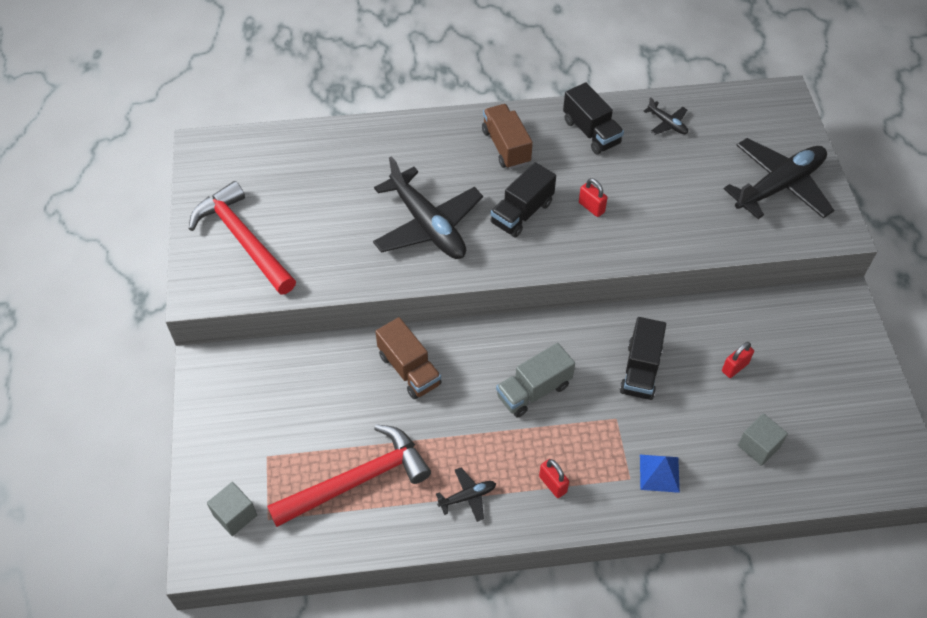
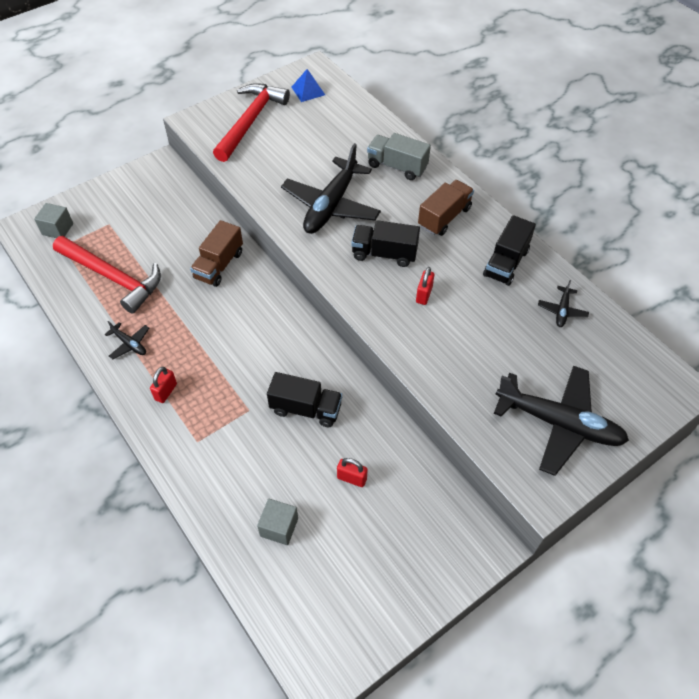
camera: 60 degrees right, 0 degrees up
(534, 391) = (243, 345): grey truck -> grey truck (397, 166)
(640, 370) = (306, 409): black truck -> black truck turned 150 degrees counterclockwise
(659, 473) = (212, 460): blue pyramid -> blue pyramid (308, 90)

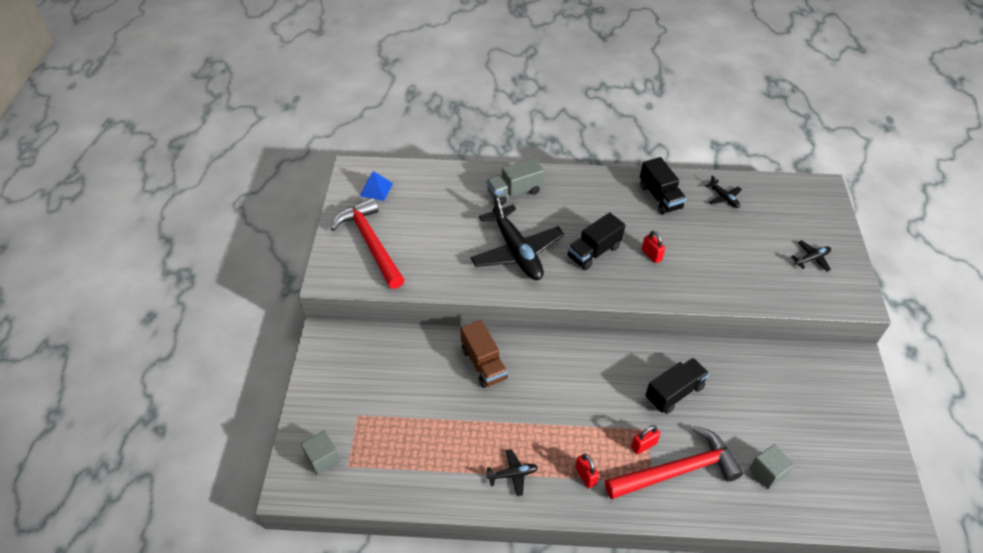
camera: 50 degrees left, 5 degrees down
(113, 277) = (425, 446): red hammer -> red hammer (677, 471)
(352, 478) = (755, 402): red padlock -> red padlock (643, 445)
(444, 217) = (589, 199): brown truck -> none
(559, 424) = (812, 259): black plane -> black plane, size x0.44

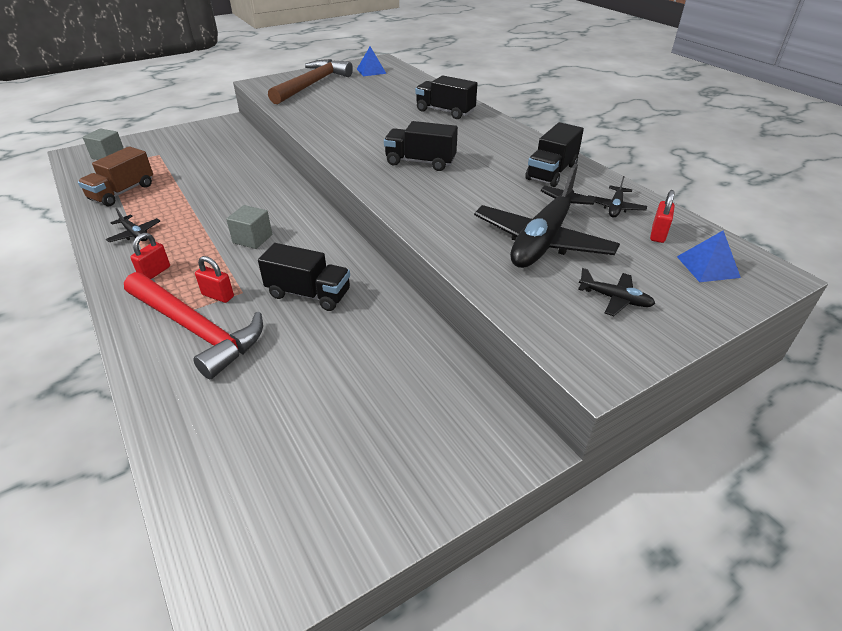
camera: 55 degrees right, 10 degrees down
(371, 243) = (312, 84): red hammer -> brown hammer
(483, 363) = (254, 183): brown truck -> brown truck (122, 192)
(514, 192) = (445, 111): grey truck -> black truck
(516, 251) = (373, 131): black plane -> black plane (542, 240)
(651, 255) = (458, 190): red padlock -> red padlock (658, 234)
(767, 472) = (238, 406): grey cube -> grey cube (252, 239)
(804, 205) = (707, 266): none -> blue pyramid

